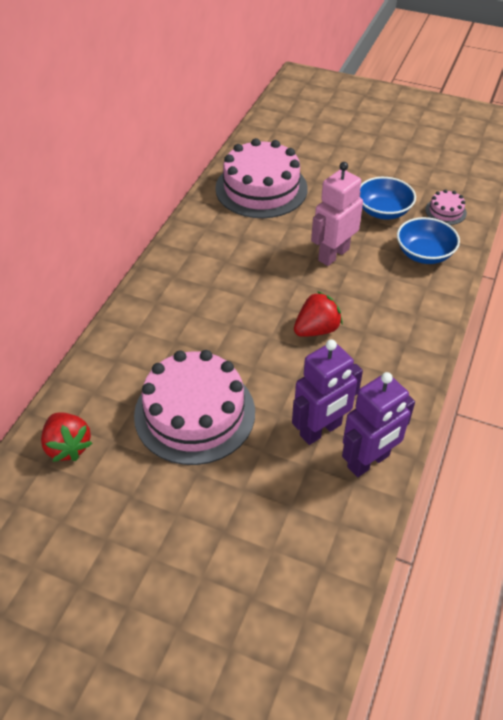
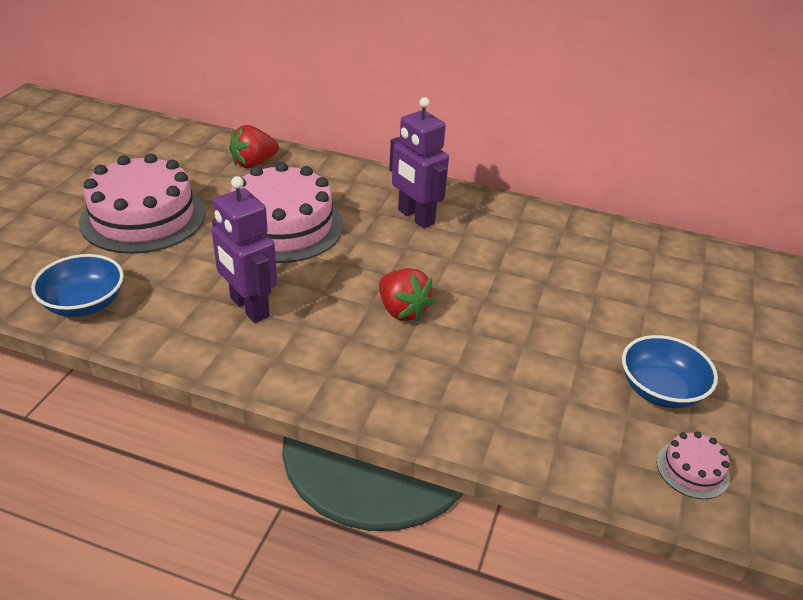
camera: 85 degrees right, 10 degrees down
(261, 188) = (660, 272): pink cake -> pink cake (143, 217)
(333, 254) = (544, 331): pink robot -> none
(369, 461) = (199, 341): purple robot -> purple robot (415, 217)
(424, 254) = (572, 428): blue bowl -> blue bowl (84, 304)

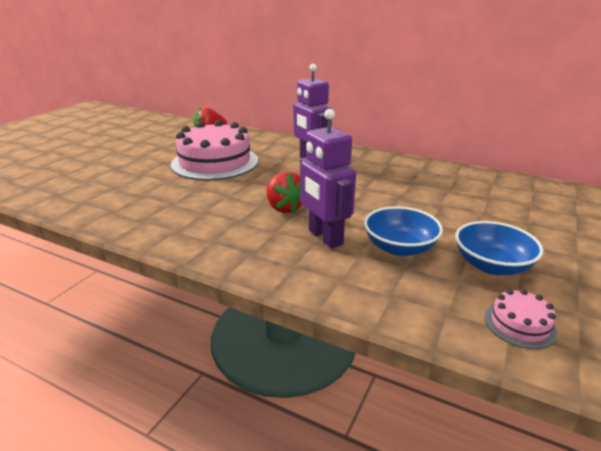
camera: 10 degrees right, 10 degrees down
(84, 304) = (57, 196): blue bowl -> blue bowl (399, 248)
(143, 217) = (123, 156): pink cake -> none
(249, 307) = (171, 202): purple robot -> purple robot (325, 237)

